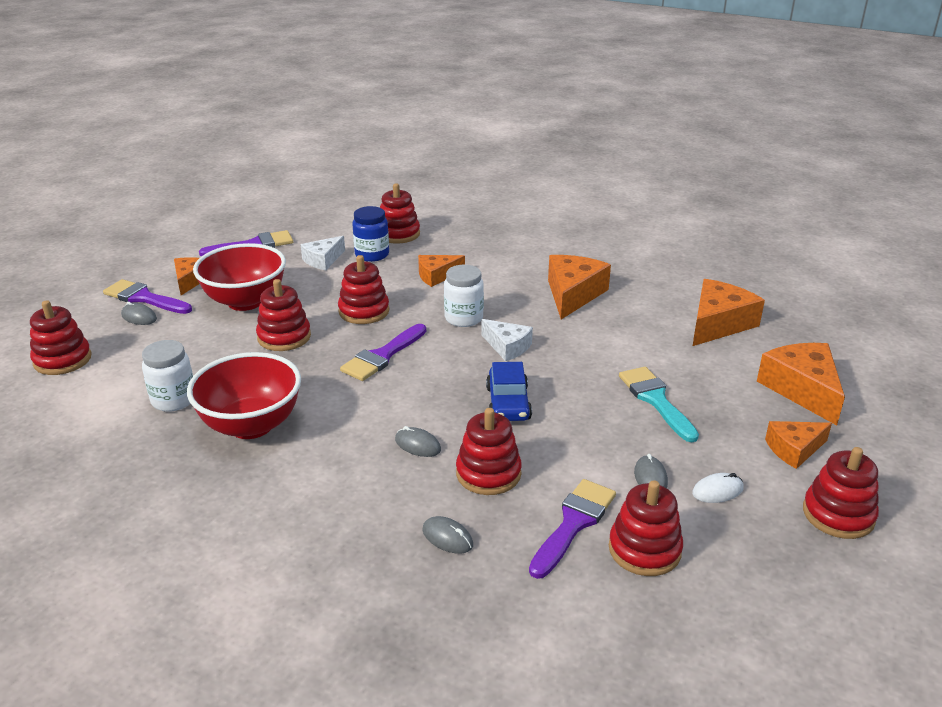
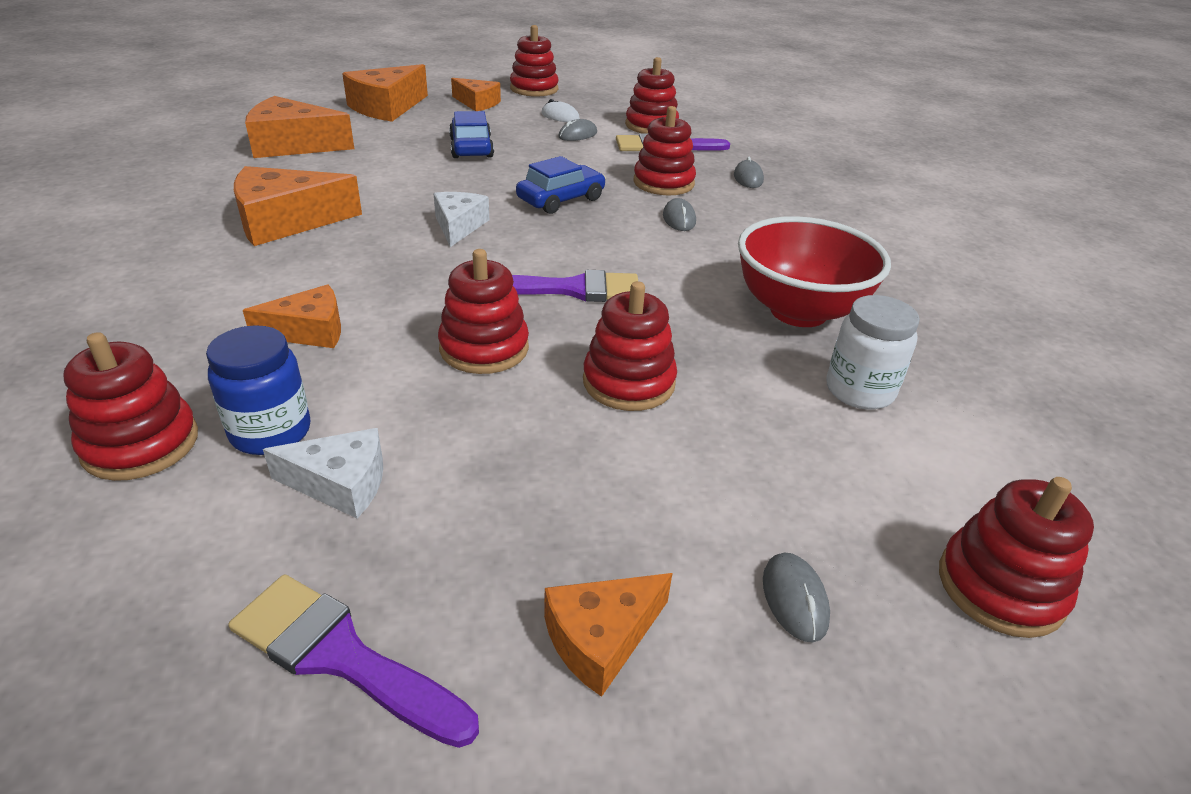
camera: 130 degrees left, 5 degrees up
(144, 298) = (741, 657): purple brush -> none
(245, 301) = (587, 488): red bowl -> none
(437, 276) = (309, 331): orange cheese -> orange cheese turned 45 degrees counterclockwise
(463, 318) = (421, 269): white jar -> none
(656, 400) = (471, 148): turquoise brush -> blue car

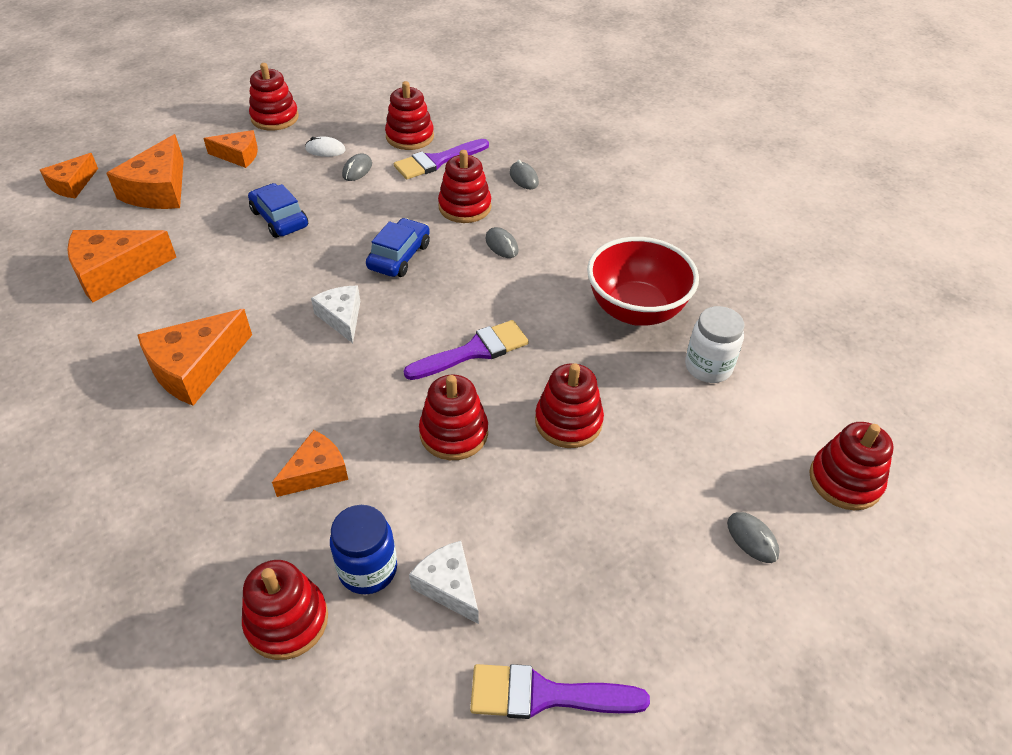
camera: 25 degrees left, 10 degrees up
(340, 484) = (448, 586): white cheese -> white cheese turned 105 degrees counterclockwise
(601, 638) = (671, 612): orange cheese -> orange cheese (72, 184)

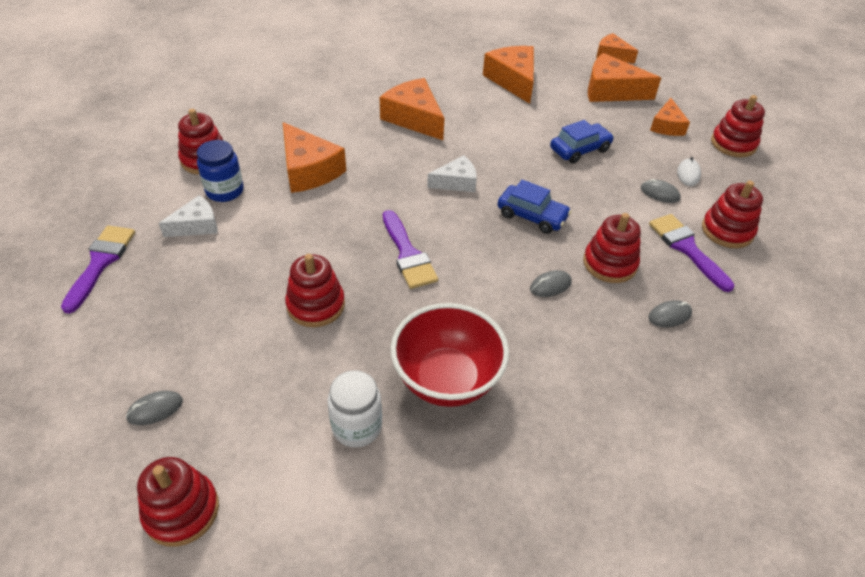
camera: 95 degrees right, 0 degrees up
(316, 472) = (308, 170): orange cheese -> orange cheese, size x1.63
(454, 433) = (323, 236): red stacking toy -> none

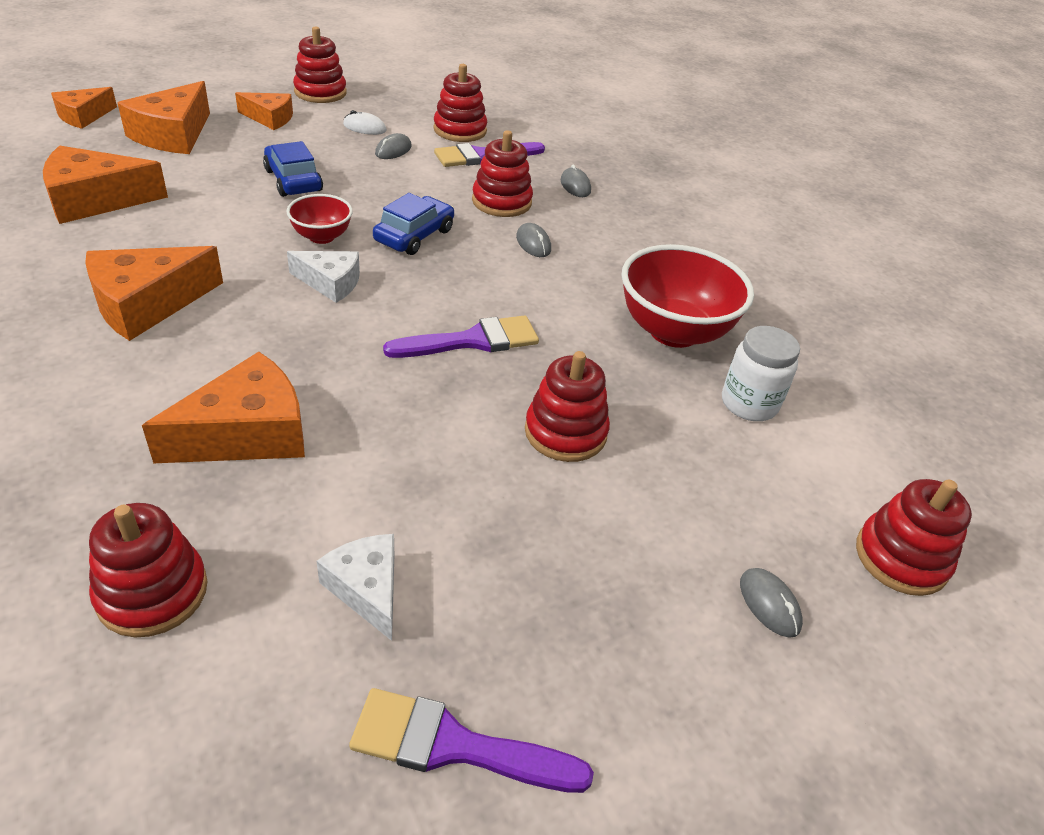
camera: 90 degrees left, 5 degrees down
(225, 191) = (272, 551): blue jar -> none
(456, 182) = (330, 283): white cheese -> white cheese turned 120 degrees clockwise
(511, 172) = (321, 237): none -> red bowl

